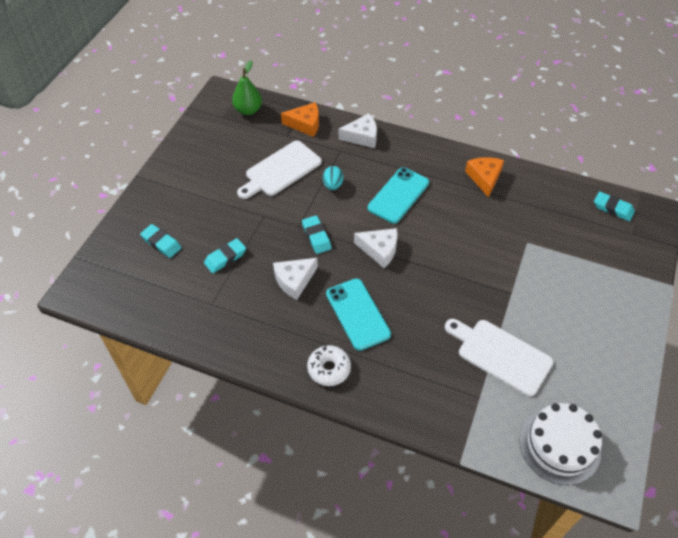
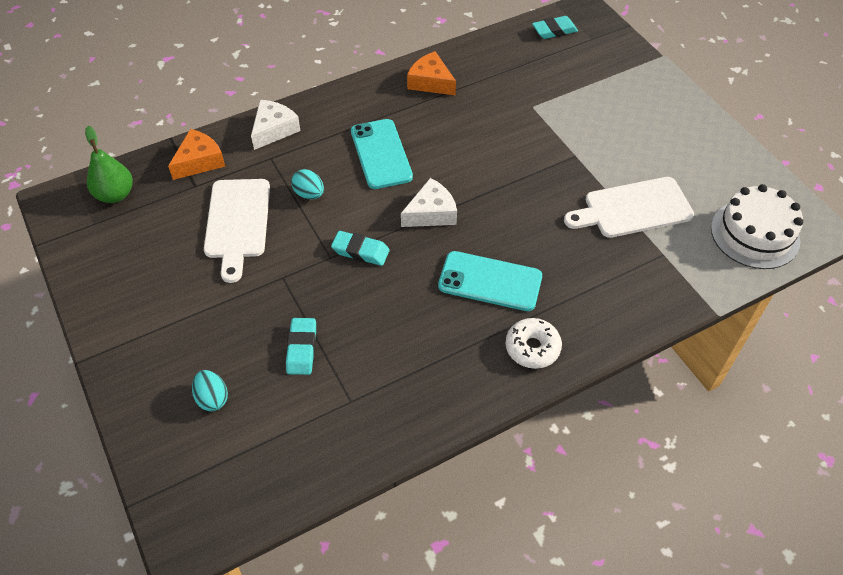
camera: 50 degrees left, 0 degrees up
(161, 243) = (212, 398): turquoise eraser -> turquoise egg
(294, 280) = (396, 306): white cheese -> none

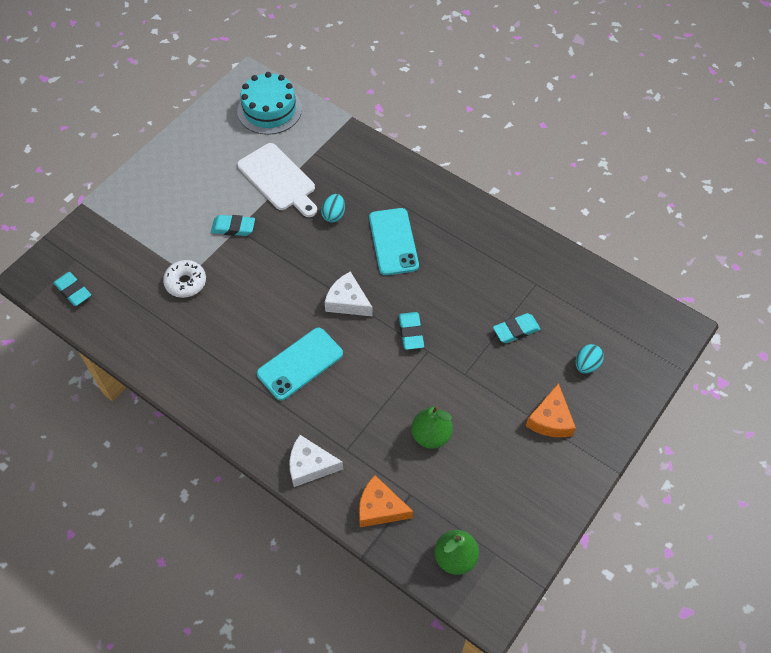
camera: 115 degrees left, 5 degrees up
(237, 223) = (431, 435): white cutting board -> green pear
(309, 194) = (372, 397): turquoise egg -> turquoise egg (334, 215)
(430, 82) = (188, 363): orange cheese -> orange cheese (550, 419)
(532, 348) = (435, 201): white donut -> white donut (186, 282)
(578, 152) = (233, 228): none -> turquoise eraser
(754, 234) = (269, 110): white cake -> turquoise cake

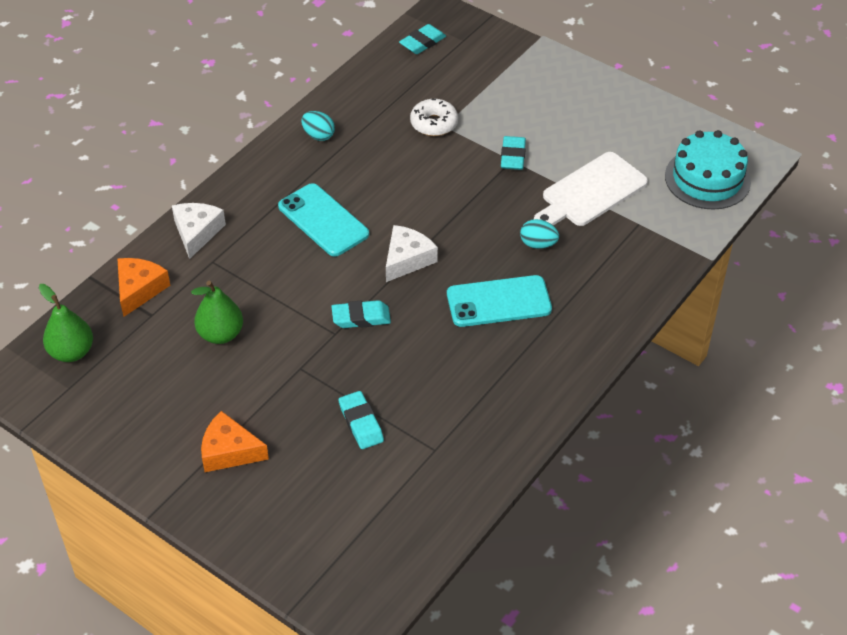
camera: 90 degrees right, 10 degrees down
(586, 365) = (304, 496): turquoise egg -> turquoise egg (318, 135)

